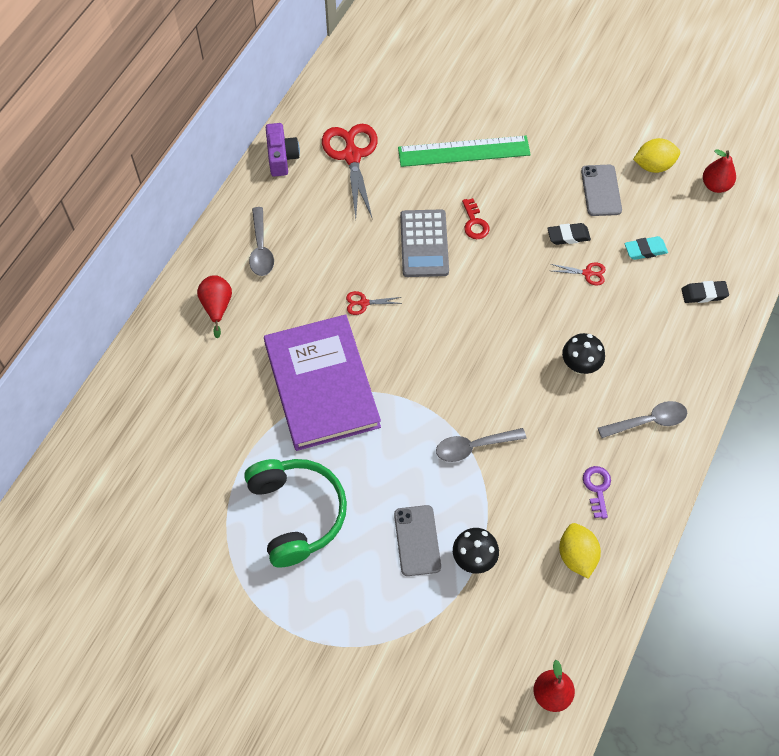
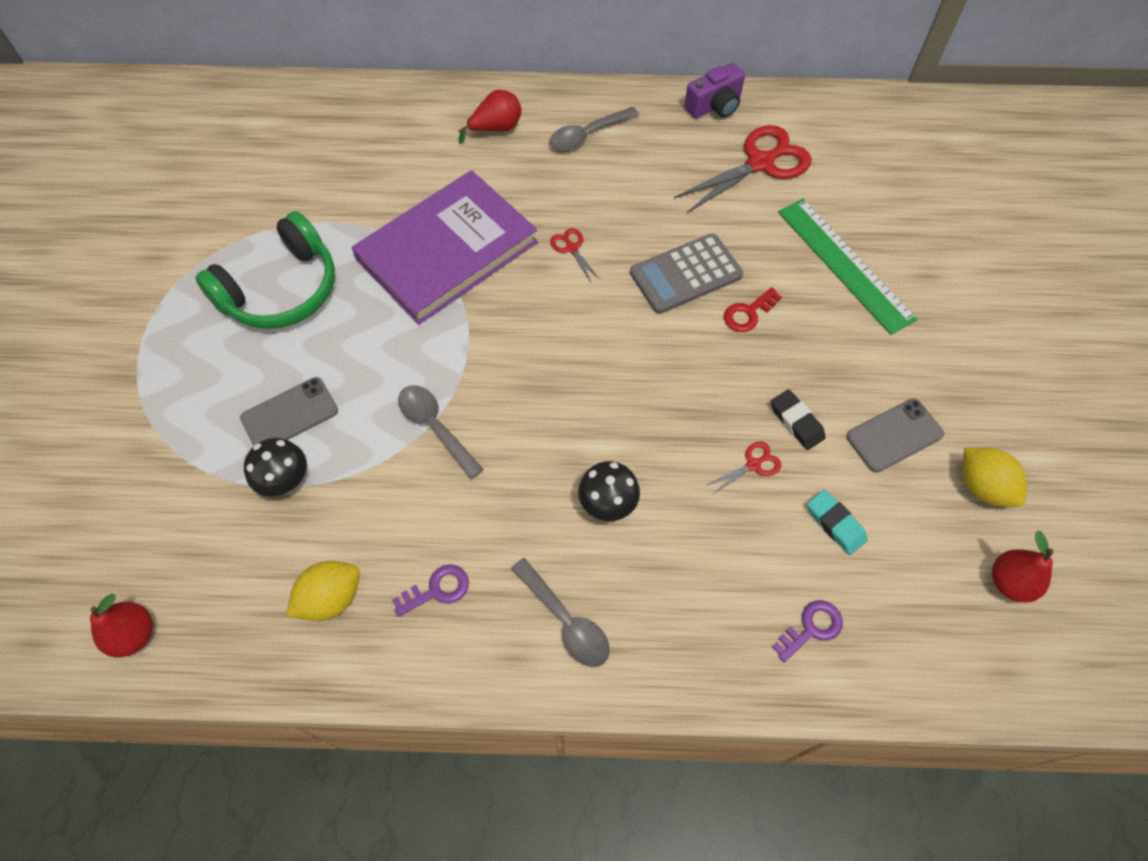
camera: 65 degrees right, 0 degrees up
(587, 273) = (753, 465): red scissors -> red scissors turned 105 degrees counterclockwise
(704, 294) = (812, 628): black eraser -> purple key

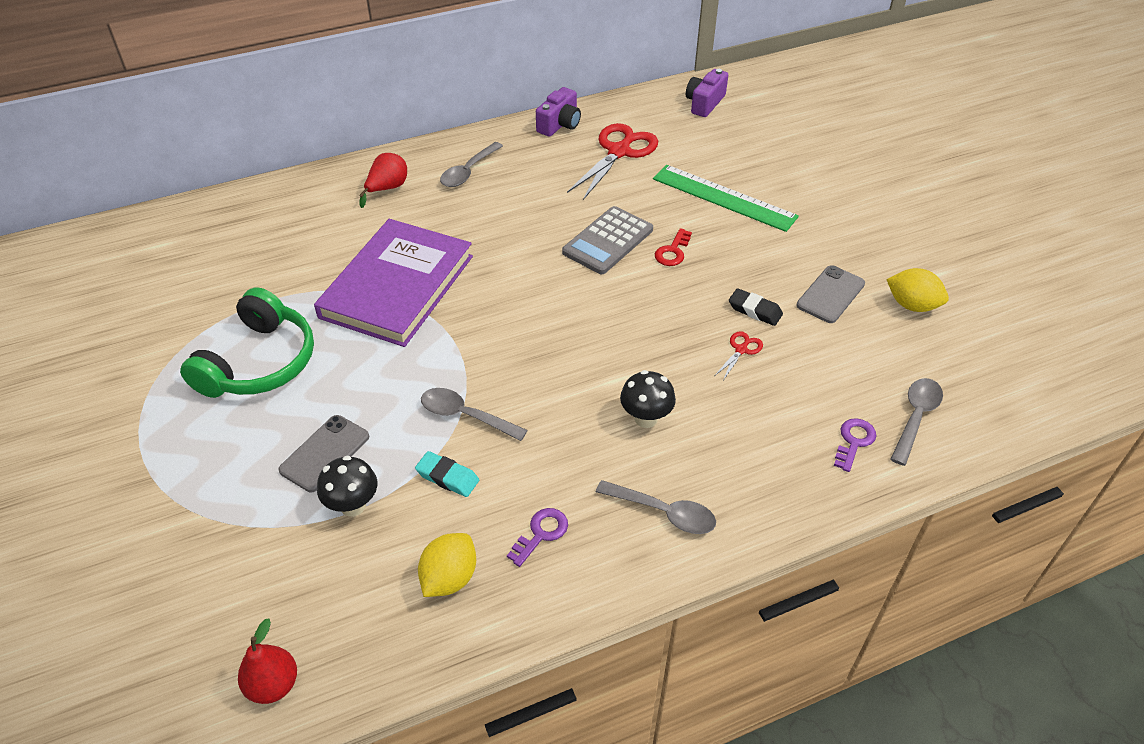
camera: 25 degrees left, 15 degrees down
(571, 248) = (504, 252): red scissors -> none
(835, 524) = (826, 367): turquoise eraser -> turquoise eraser (447, 477)
(894, 130) = (704, 103): none -> purple camera
(899, 629) = (915, 417): none -> grey spoon
(1010, 582) = (969, 358): red pear -> none

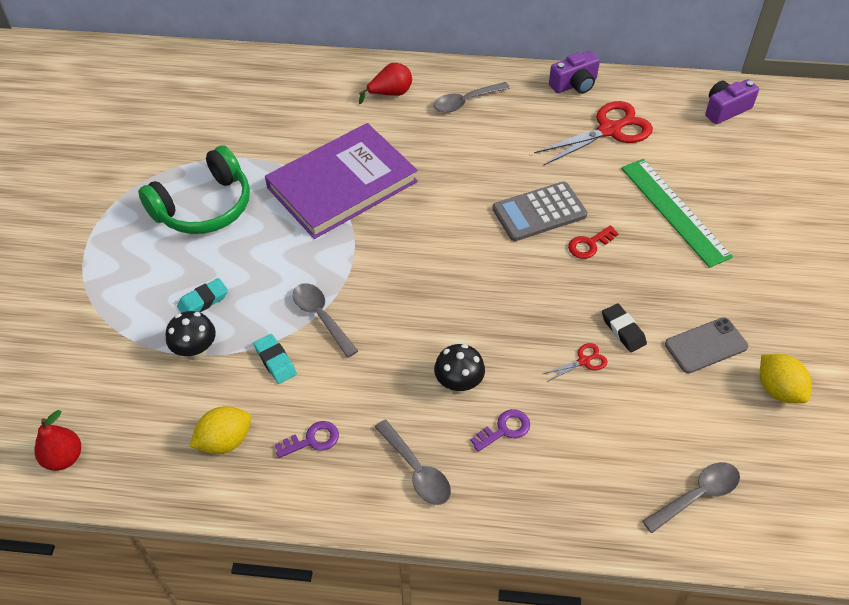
camera: 30 degrees right, 5 degrees up
(325, 453) = (203, 301): grey phone -> turquoise eraser
(854, 441) = (622, 489): purple key -> purple key (505, 429)

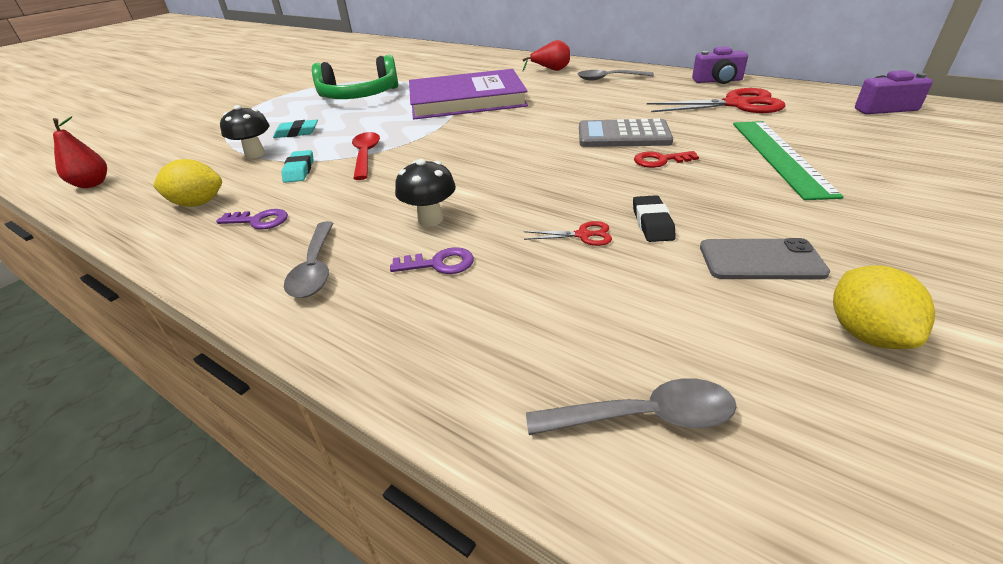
camera: 30 degrees right, 15 degrees down
(321, 317) = (366, 155): grey spoon -> red spoon

